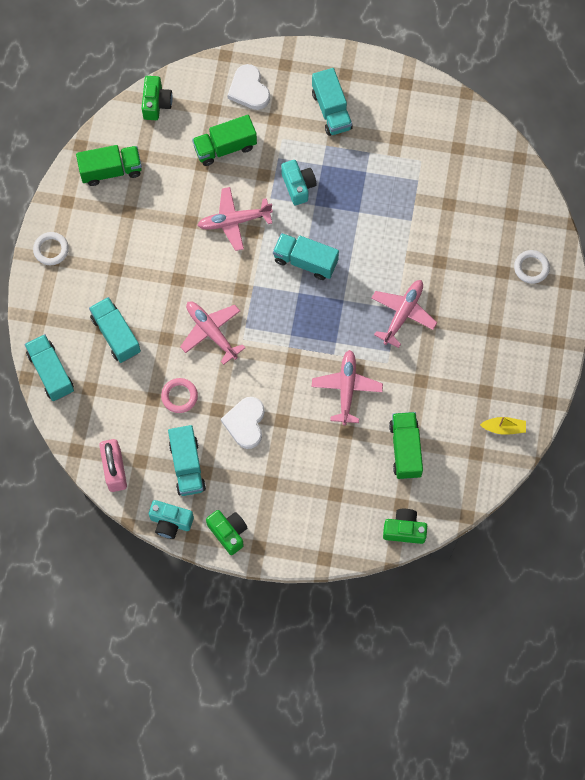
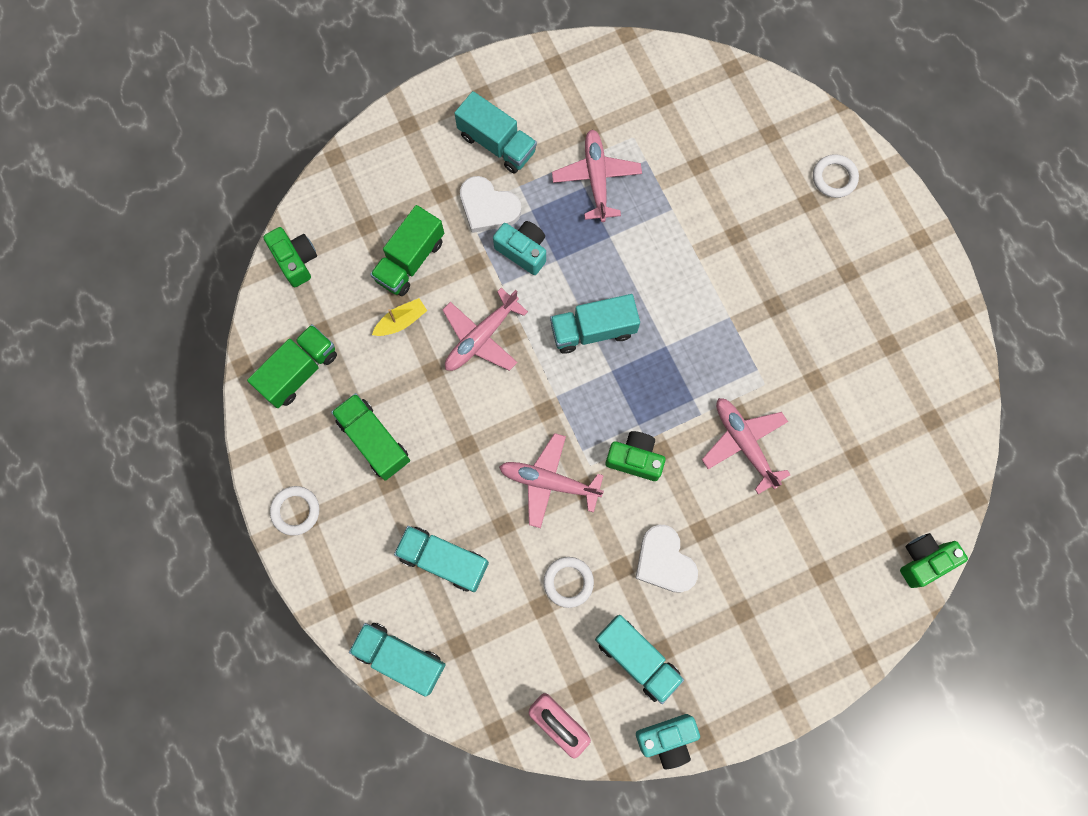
camera: 35 degrees left, 5 degrees up
(179, 396) = (568, 582): pink ring -> white ring
(228, 533) = (740, 704): green camera -> green camera (635, 459)
(249, 90) = (389, 178): white heart -> white heart (488, 207)
(402, 314) = (740, 318): pink plane -> pink plane (596, 179)
(405, 449) = (856, 468): green truck -> green truck (374, 440)
(504, 428) = (938, 372): yellow boat -> yellow boat (401, 321)

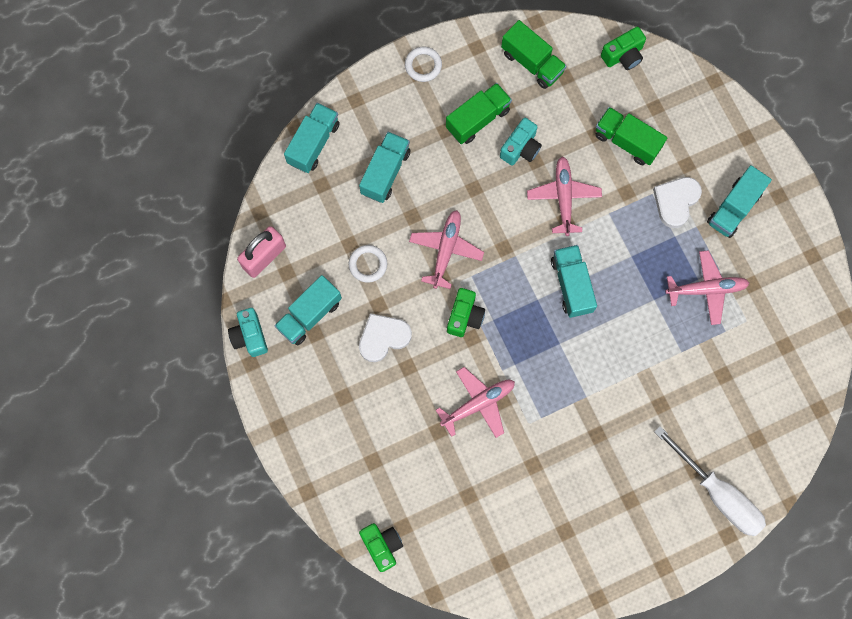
camera: 90 degrees right, 0 degrees up
(401, 321) = (575, 136): yellow boat -> none
(481, 337) = (563, 198): pink plane -> pink plane turned 45 degrees clockwise
(523, 251) = (638, 229): turquoise camera -> turquoise camera (520, 148)
(834, 178) = (717, 493): white ring -> white screwdriver

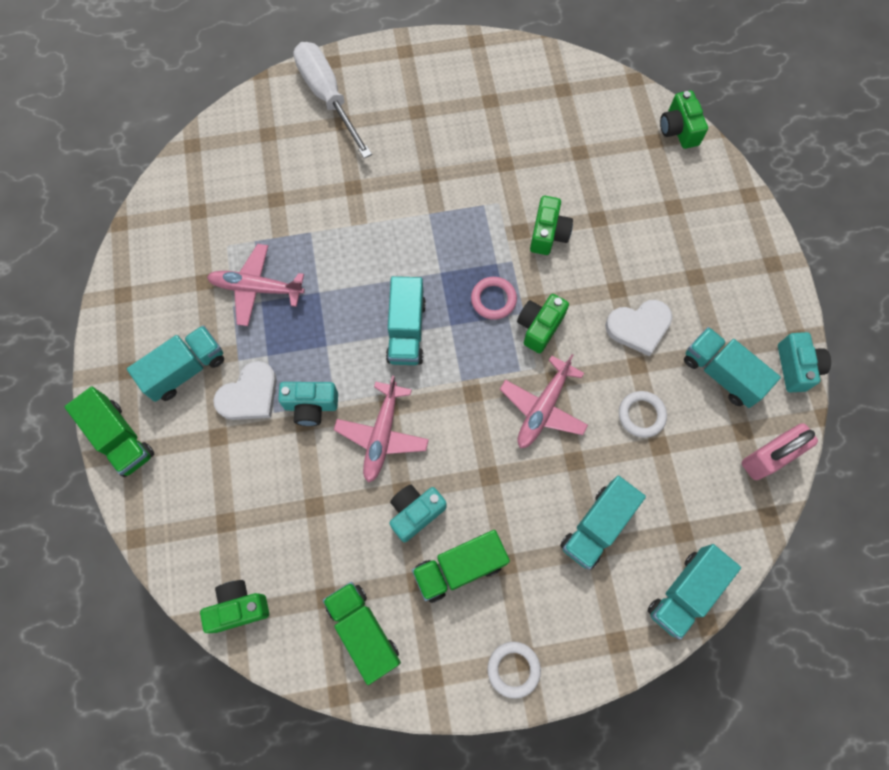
camera: 165 degrees left, 5 degrees down
(310, 315) = (721, 374): turquoise truck -> turquoise truck turned 105 degrees counterclockwise
(477, 404) = (548, 234): pink plane -> green camera
(508, 330) = (493, 299): none -> pink ring
(625, 205) = (311, 406): none -> turquoise camera
(627, 142) = (279, 485): green truck -> green truck (120, 438)

